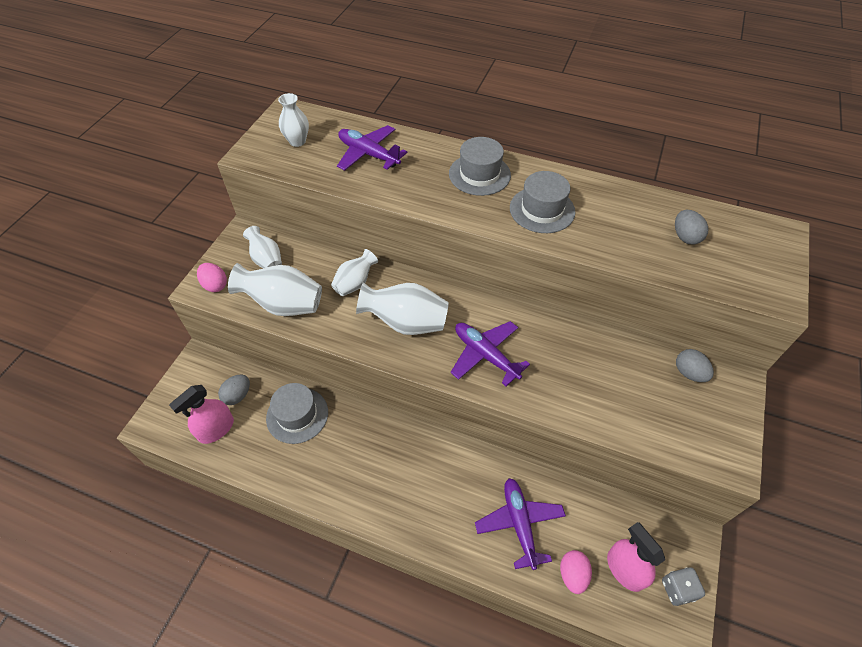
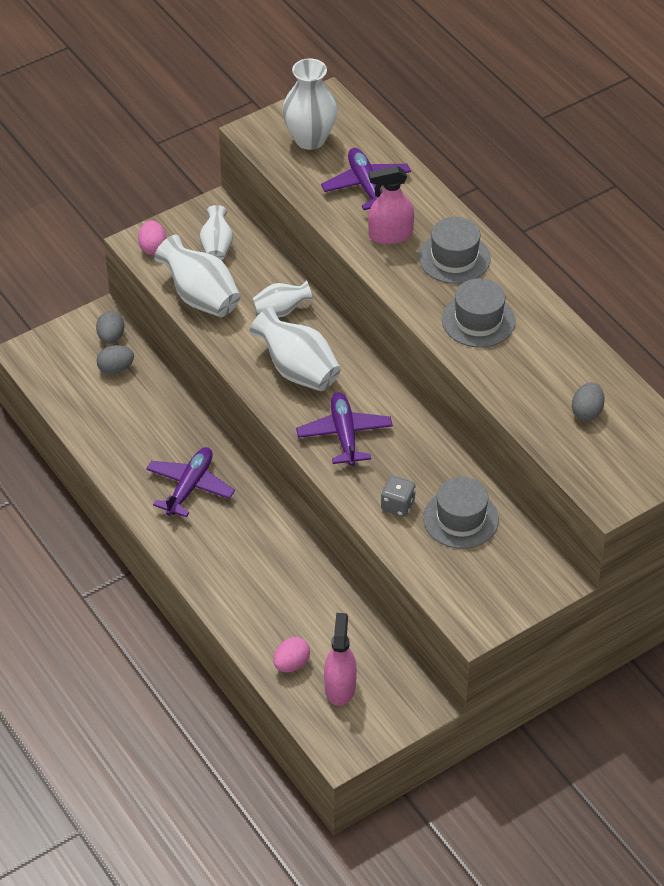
camera: 35 degrees right, 5 degrees down
(216, 429) = (77, 387): pink spray bottle -> pink spray bottle (390, 235)
(297, 141) = (310, 139): white vase -> white vase, size x1.63
(297, 415) = (156, 414): grey hat -> grey hat (461, 519)
(519, 523) = (280, 605): purple plane -> purple plane (190, 487)
(677, 589) = (371, 725): grey dice -> grey dice (397, 505)
(689, 373) = (518, 549): grey egg -> grey egg (111, 337)

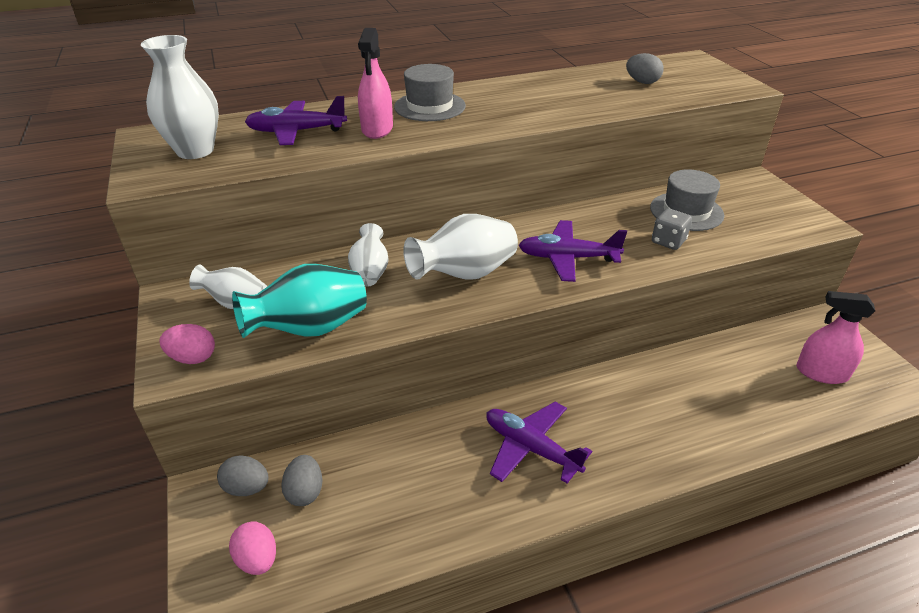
camera: 75 degrees left, 10 degrees down
(201, 297) = (310, 329): white vase -> turquoise vase
(291, 664) = (797, 404): pink egg -> pink egg (257, 559)
(478, 320) = (517, 107): grey hat -> none

